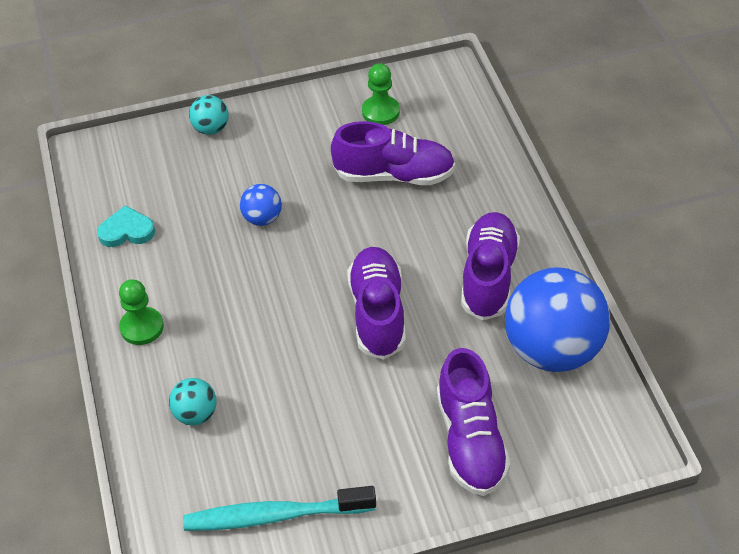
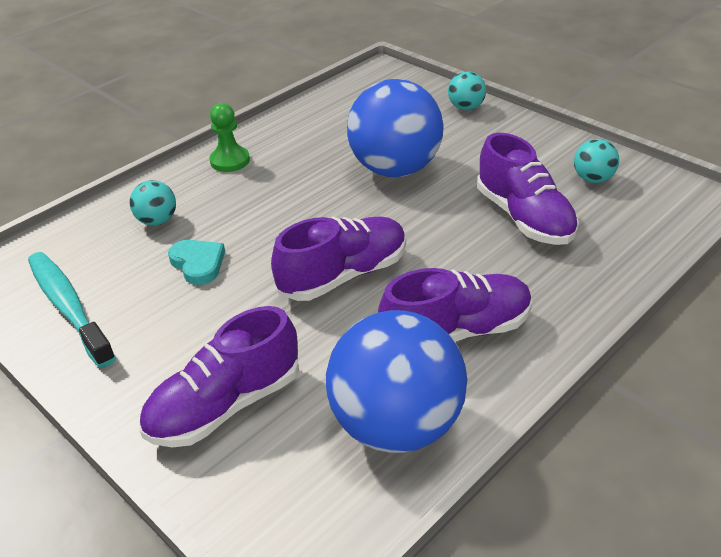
camera: 60 degrees right, 10 degrees down
(127, 231) = (321, 116): turquoise heart -> turquoise heart (198, 264)
(262, 218) = (395, 169): blue ball -> blue ball, size x2.23
(380, 112) = (593, 179): green pawn -> turquoise ball

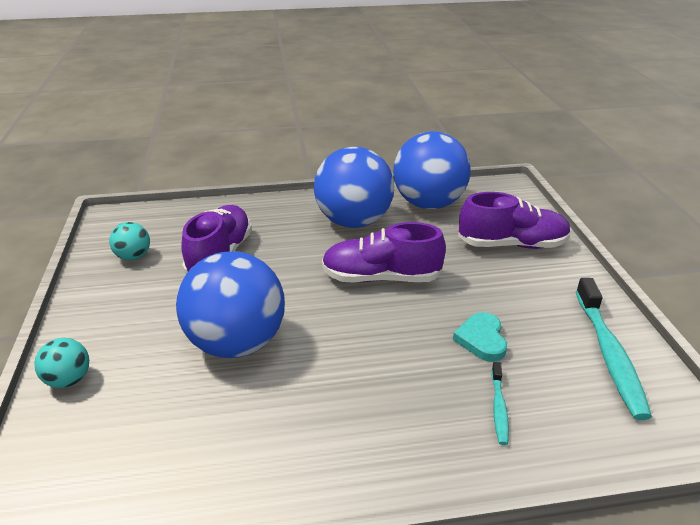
camera: 145 degrees left, 5 degrees down
(157, 221) = (499, 408): turquoise ball -> turquoise toothbrush
(230, 161) = (371, 456): green pawn -> none
(456, 332) = (353, 221): purple shoe -> blue ball

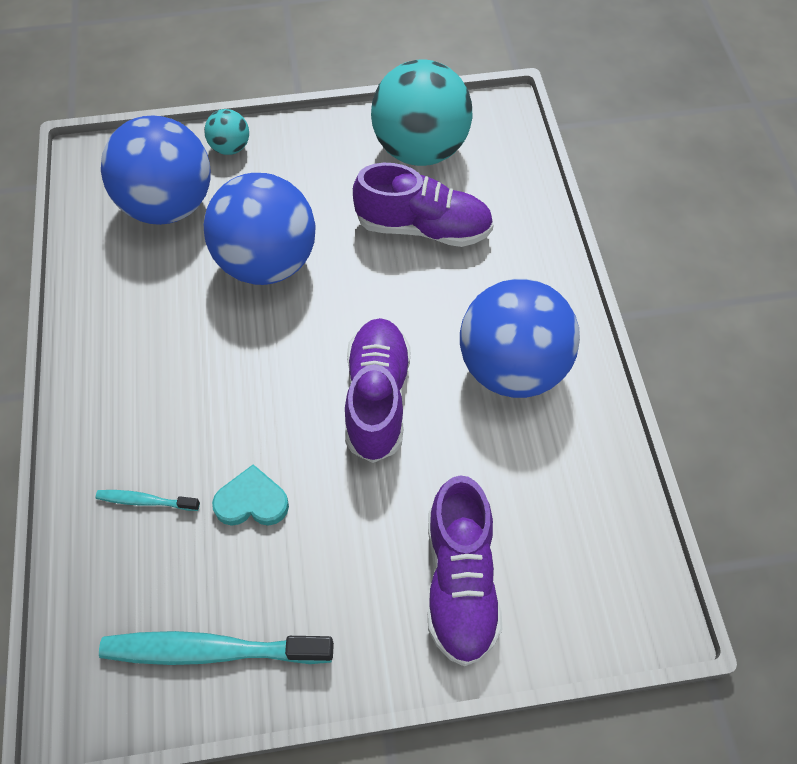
camera: 90 degrees right, 25 degrees up
(133, 256) = (420, 150): turquoise ball -> turquoise ball, size x2.23
(428, 204) = (574, 473): blue ball -> blue ball (168, 205)

